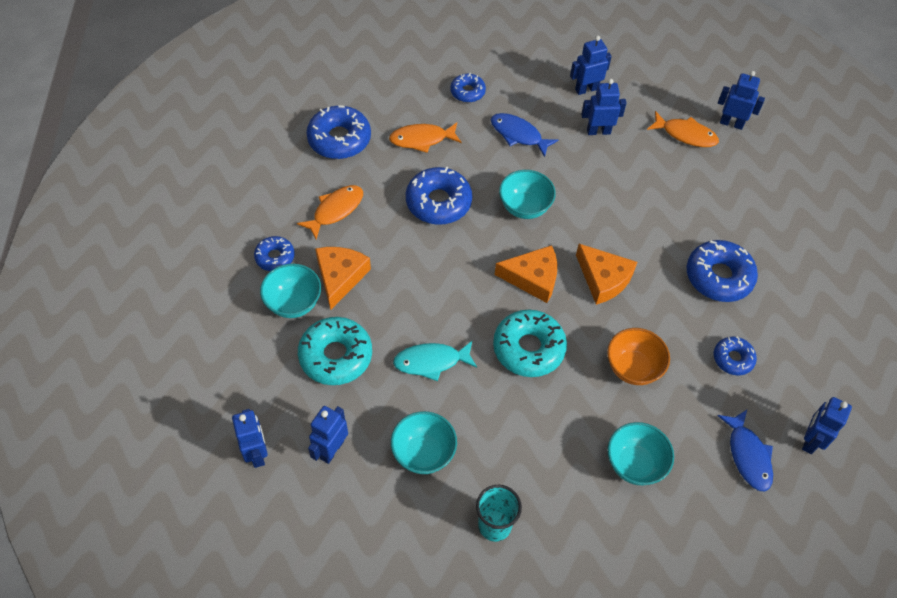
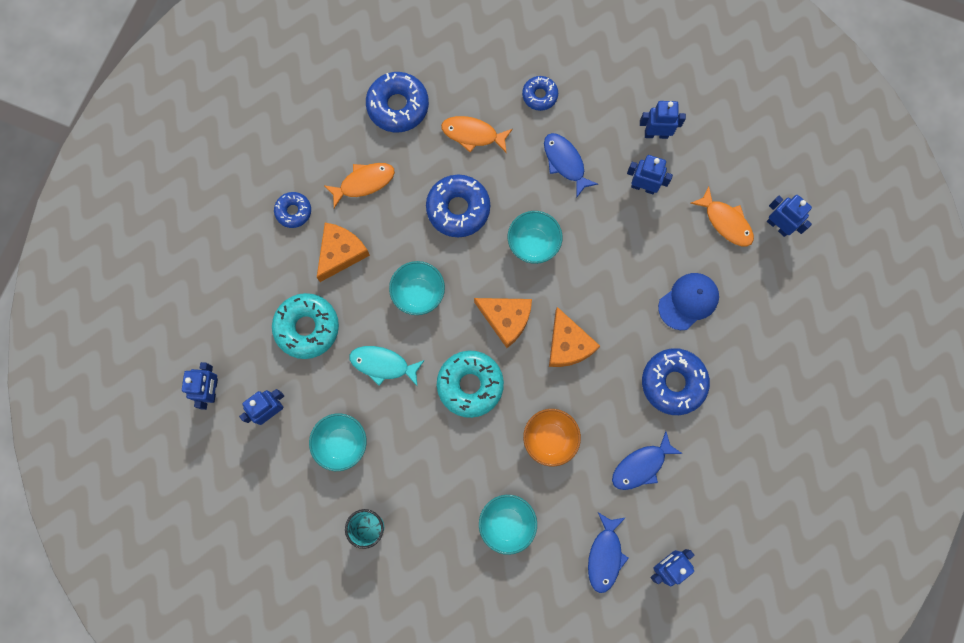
camera: 25 degrees right, 20 degrees up
(294, 303) = (292, 263): turquoise bowl -> turquoise bowl (418, 293)
(691, 206) = (688, 301): none -> blue cap
(733, 359) = (641, 465): blue donut -> blue fish

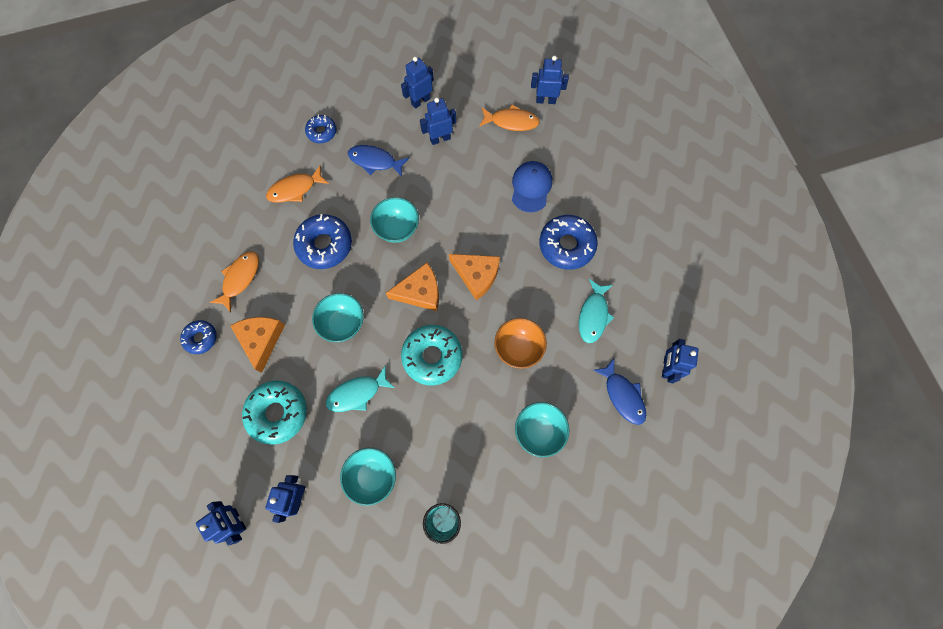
camera: 40 degrees left, 5 degrees down
(398, 106) = (224, 209): blue donut -> none
(641, 465) = (593, 315): blue fish -> turquoise fish

